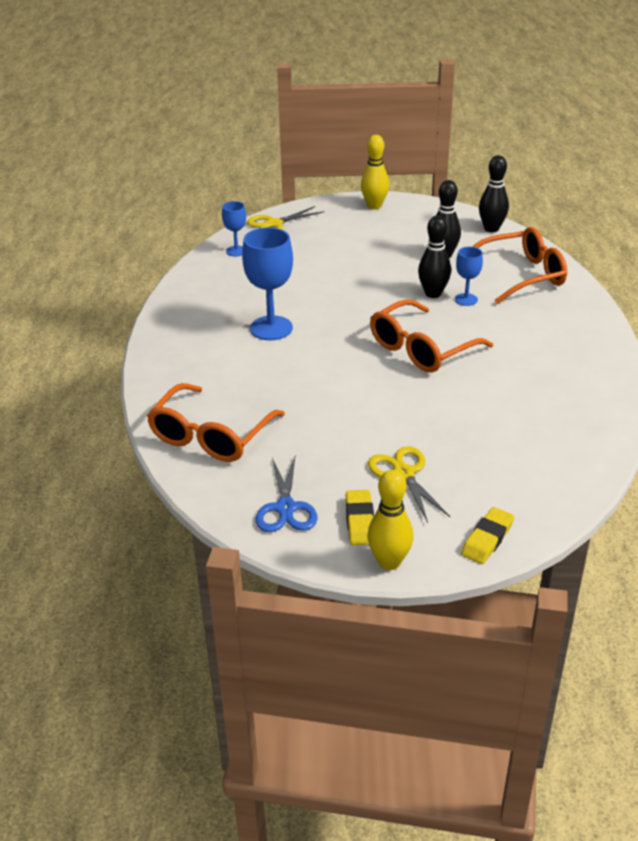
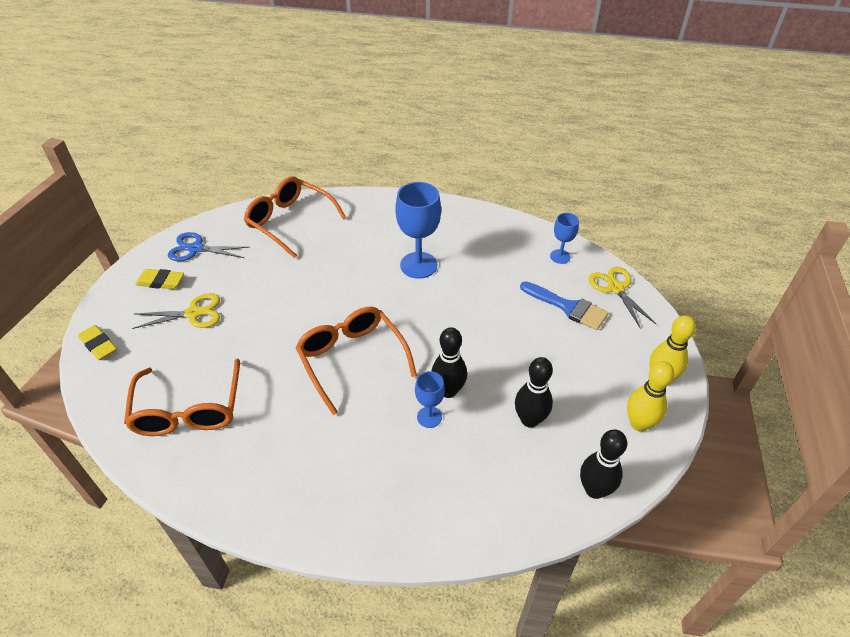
camera: 100 degrees right, 10 degrees up
(307, 244) = (568, 307): none -> blue brush
(389, 562) = (115, 289): yellow bowling pin -> yellow bowling pin (639, 424)
(522, 275) = (470, 488): orange glasses -> orange glasses (188, 410)

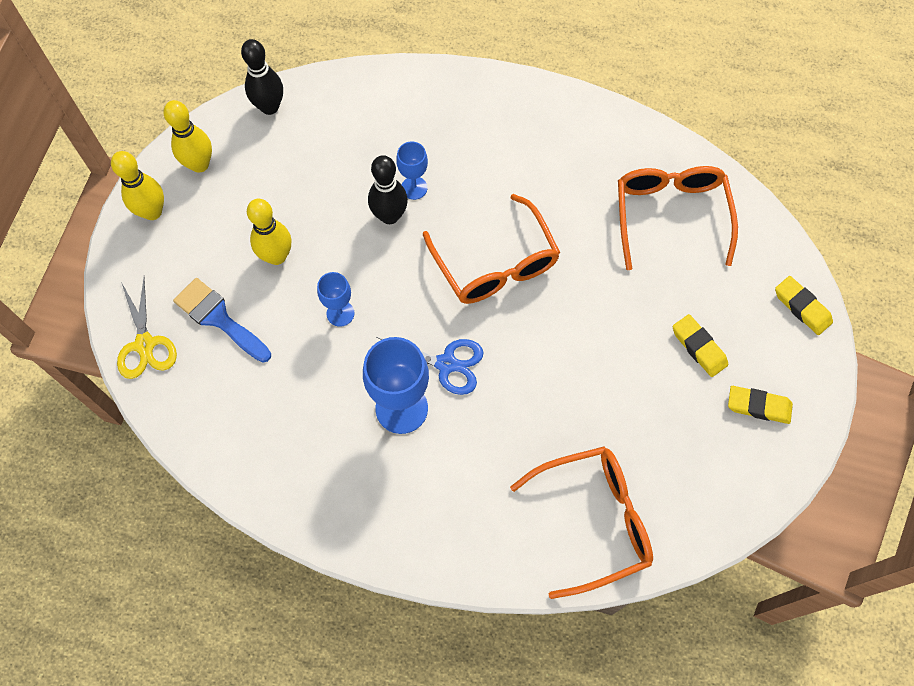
camera: 175 degrees left, 20 degrees up
(193, 313) = (698, 347): yellow scissors -> yellow eraser
(196, 249) = (726, 469): blue scissors -> blue scissors (446, 364)
(289, 221) = (594, 520): orange glasses -> orange glasses turned 60 degrees counterclockwise
(529, 420) = (310, 177): black bowling pin -> none
(538, 352) = (276, 256): none -> yellow bowling pin
(560, 256) = (198, 408): blue goblet -> blue goblet (340, 313)

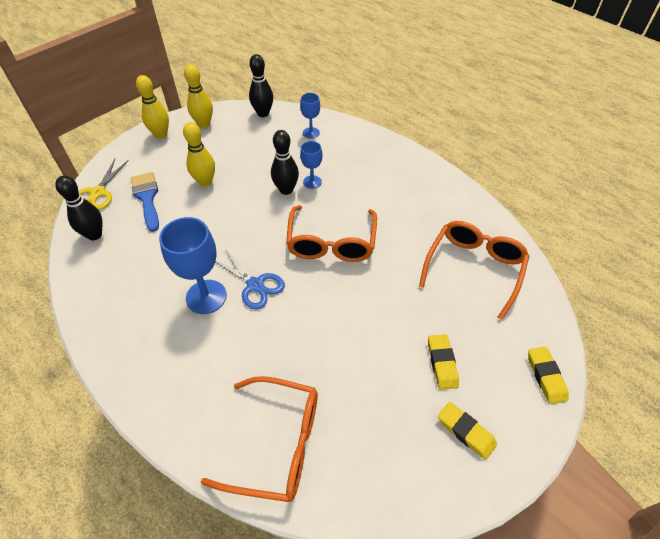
camera: 30 degrees right, 15 degrees down
(196, 404) = (94, 235): none -> black bowling pin
(340, 313) = (215, 226): blue goblet -> blue goblet (311, 133)

